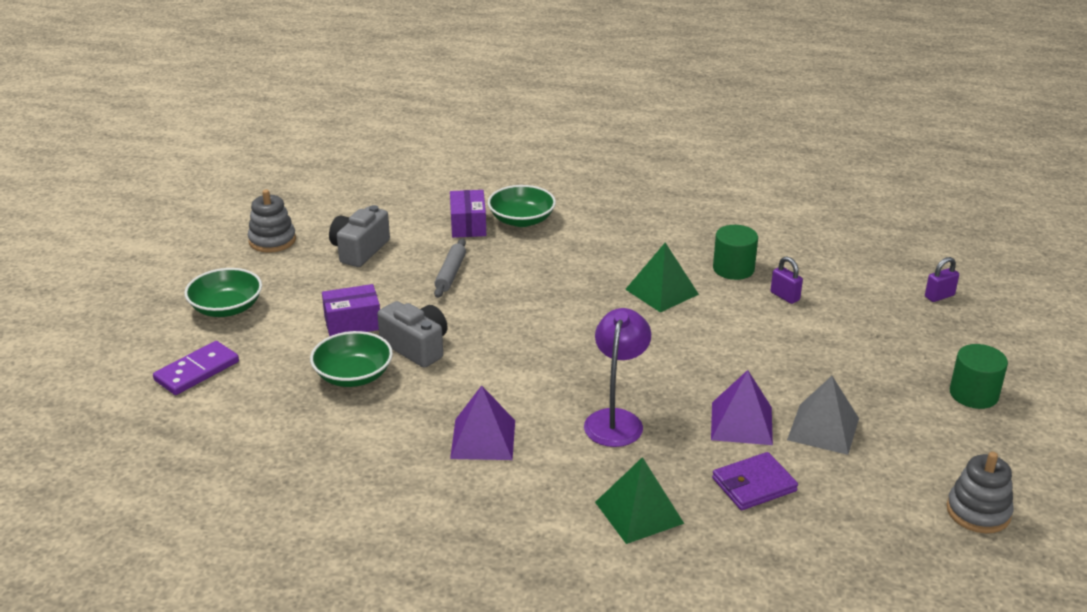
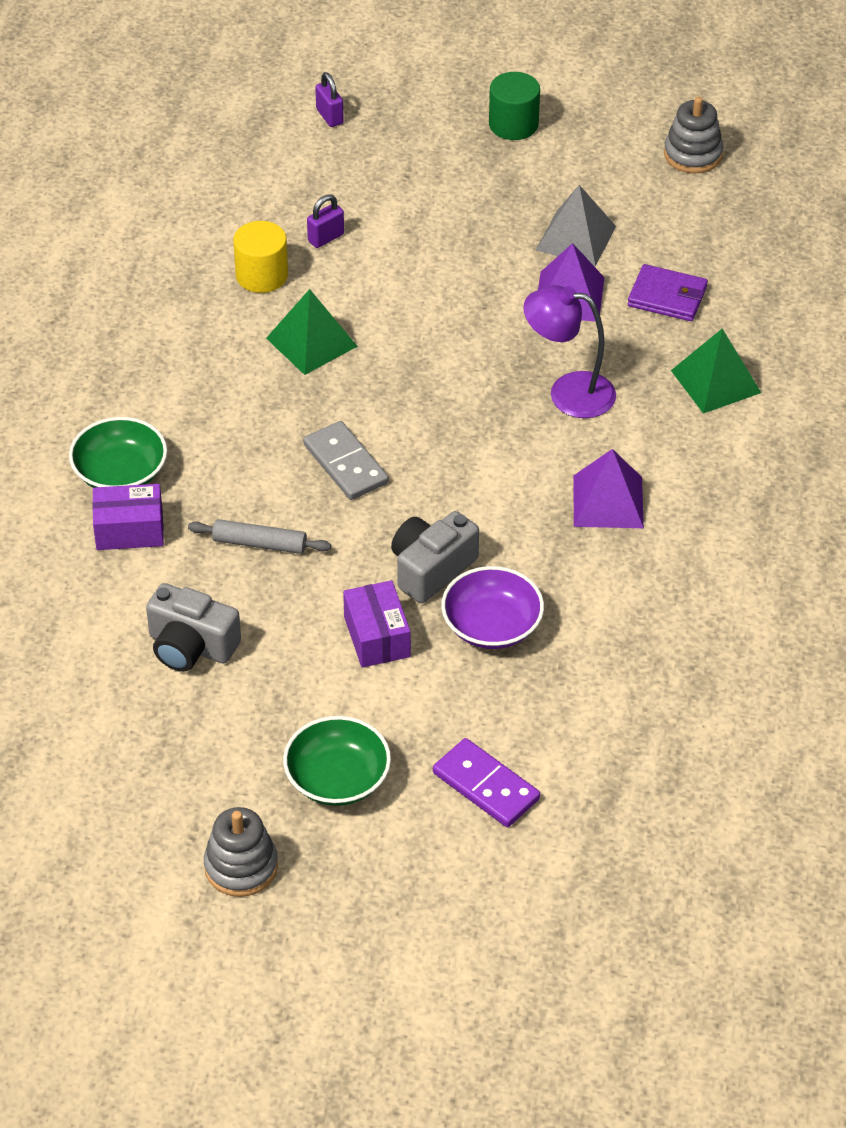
camera: 90 degrees left, 15 degrees up
(272, 240) = (155, 752): grey stacking toy -> grey stacking toy (241, 866)
(353, 375) = (492, 625): green bowl -> purple bowl
(529, 308) = (346, 464): none -> grey domino
(733, 269) = (262, 275): green cylinder -> yellow cylinder
(754, 485) = (667, 296): purple wallet -> purple wallet turned 45 degrees counterclockwise

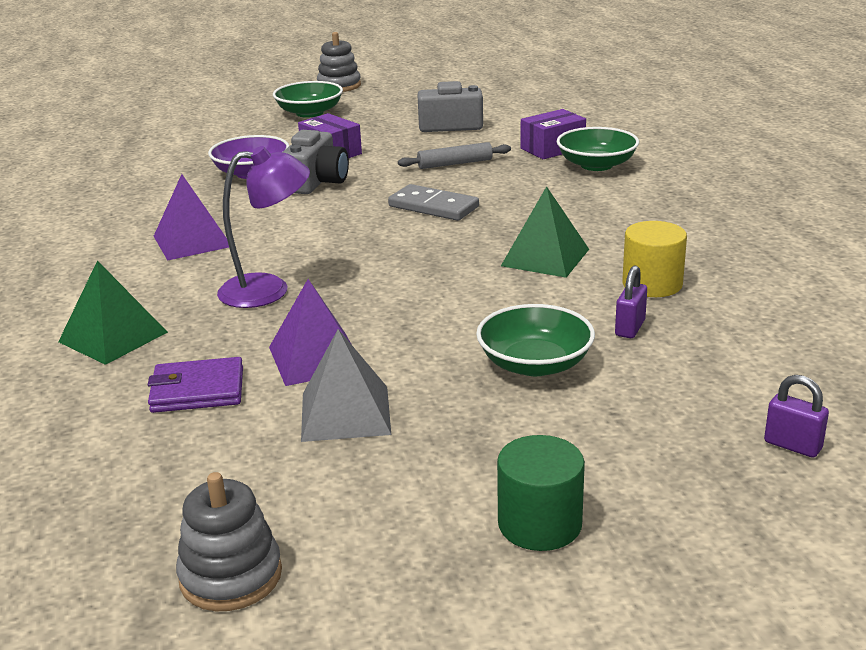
camera: 155 degrees right, 20 degrees down
(421, 231) = (535, 364): none -> green bowl
(486, 786) = (214, 128): purple domino -> none

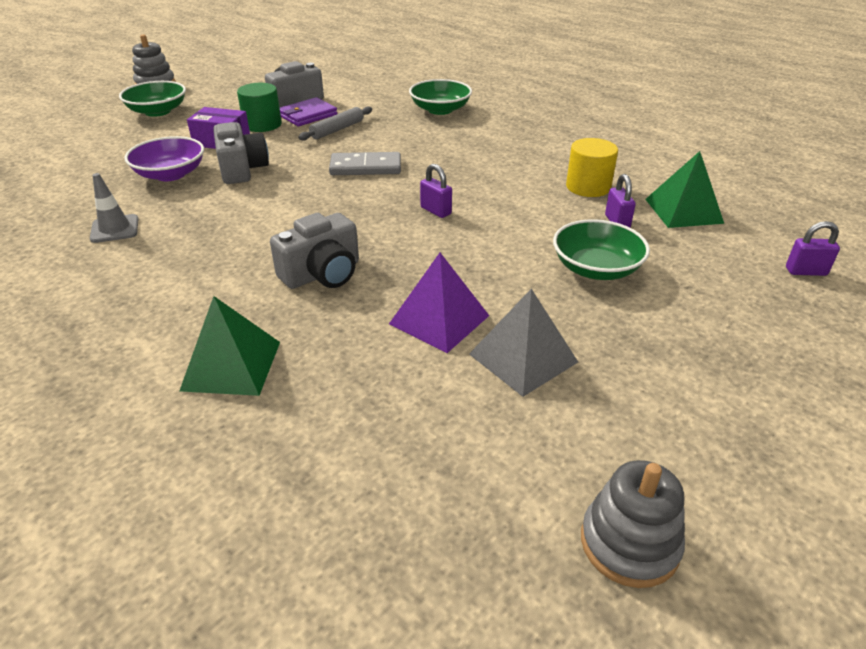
camera: 35 degrees left, 10 degrees up
(155, 208) = (115, 229): none -> grey traffic cone
(192, 241) = (192, 250): purple pyramid -> none
(197, 390) = (379, 386): purple wallet -> purple wallet (307, 115)
(269, 290) = (322, 274): purple lamp -> grey camera
(446, 264) = (435, 211): none -> purple padlock
(539, 524) = (759, 388): green cylinder -> green cylinder (262, 125)
(545, 257) = (496, 186): green pyramid -> green pyramid (683, 211)
(552, 148) = (394, 104): purple box -> none

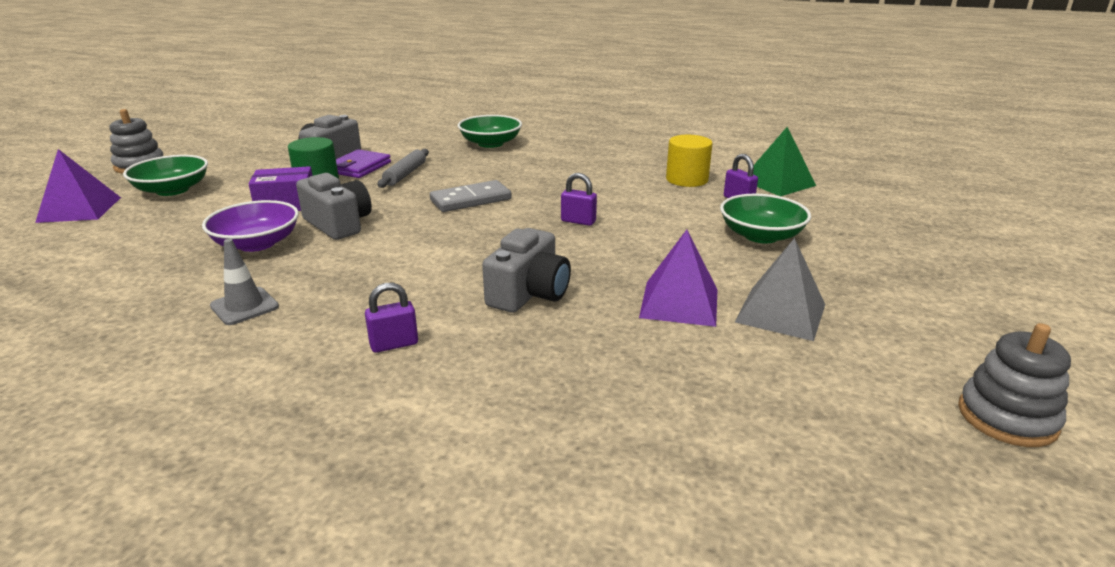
camera: 25 degrees left, 10 degrees down
(86, 117) = (80, 209): none -> purple pyramid
(231, 365) = (526, 393): green pyramid -> none
(805, 271) = (905, 205): purple padlock -> purple padlock (394, 344)

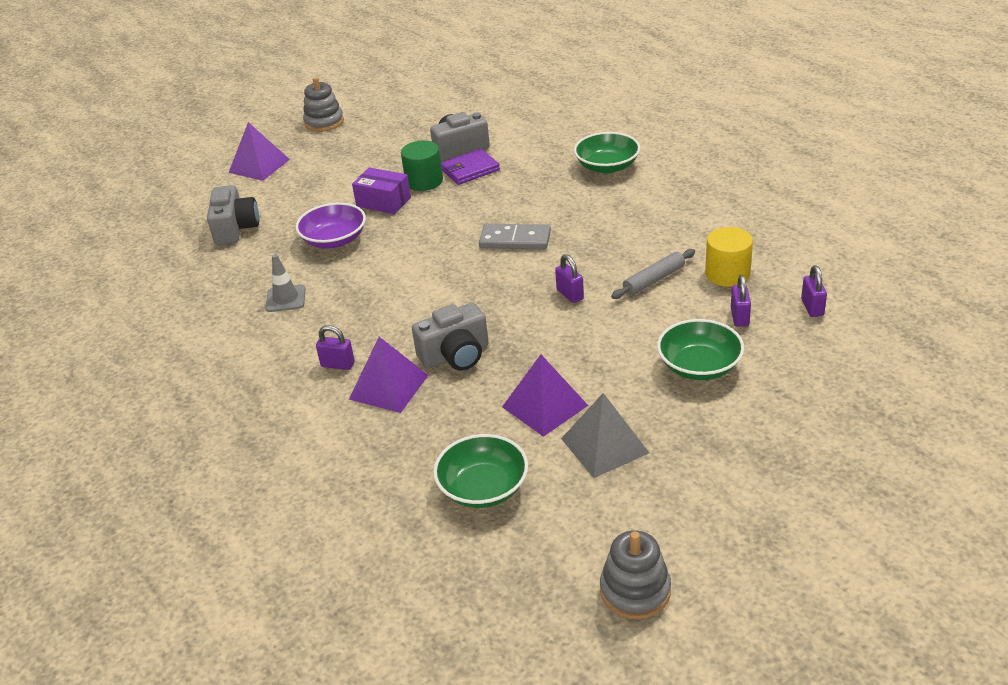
camera: 40 degrees right, 10 degrees up
(172, 190) = (325, 160): green bowl -> green bowl (483, 488)
(338, 224) = (399, 237): grey camera -> grey camera (235, 228)
(405, 174) = (496, 190): grey rolling pin -> grey rolling pin (654, 280)
(488, 343) = (389, 387): none -> purple pyramid
(778, 183) = (812, 308): green pyramid -> purple padlock

